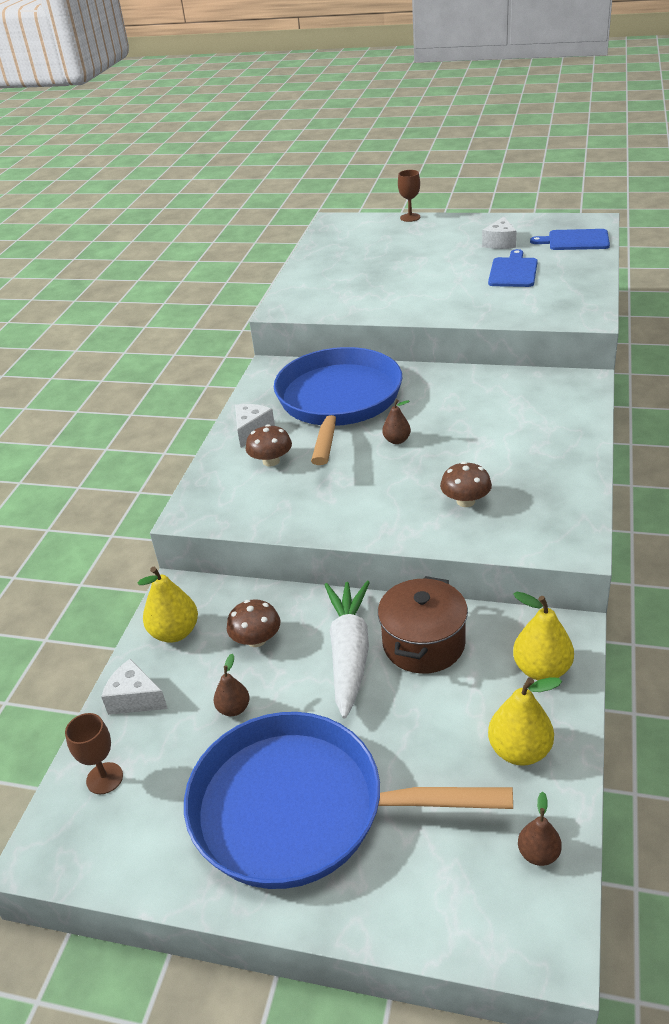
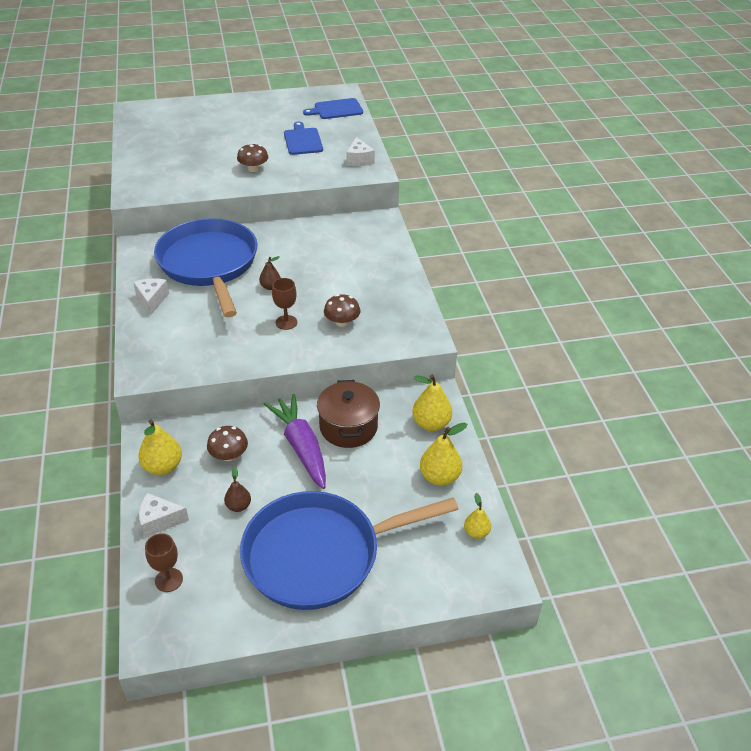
camera: 30 degrees left, 5 degrees up
(271, 461) = (181, 321): brown mushroom -> brown mushroom (253, 169)
(349, 653) = (301, 447): white carrot -> purple carrot
(410, 217) = (197, 100): brown goblet -> brown goblet (286, 322)
(500, 243) = (281, 117): white cheese -> white cheese (359, 160)
(538, 853) = (476, 532): brown pear -> yellow pear

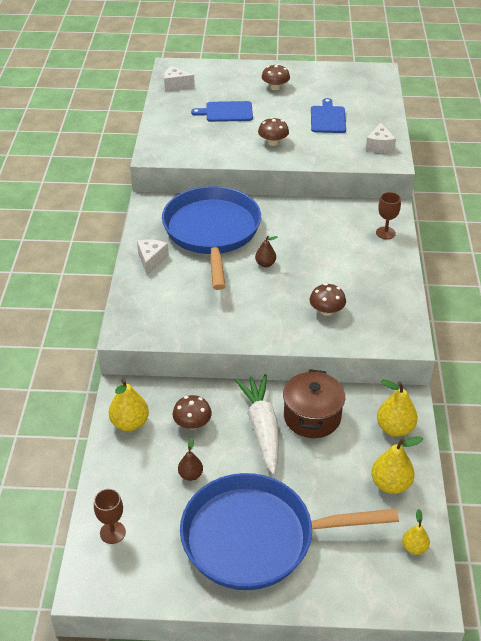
camera: 15 degrees right, 0 degrees up
(159, 521) = (116, 474): white cheese -> white cheese (176, 85)
(243, 117) = (275, 87): none -> brown mushroom
(286, 322) = (272, 302): brown goblet -> brown goblet (385, 233)
(301, 447) = (262, 428): purple carrot -> white carrot
(336, 109) = (369, 89): blue cutting board -> blue cutting board (226, 112)

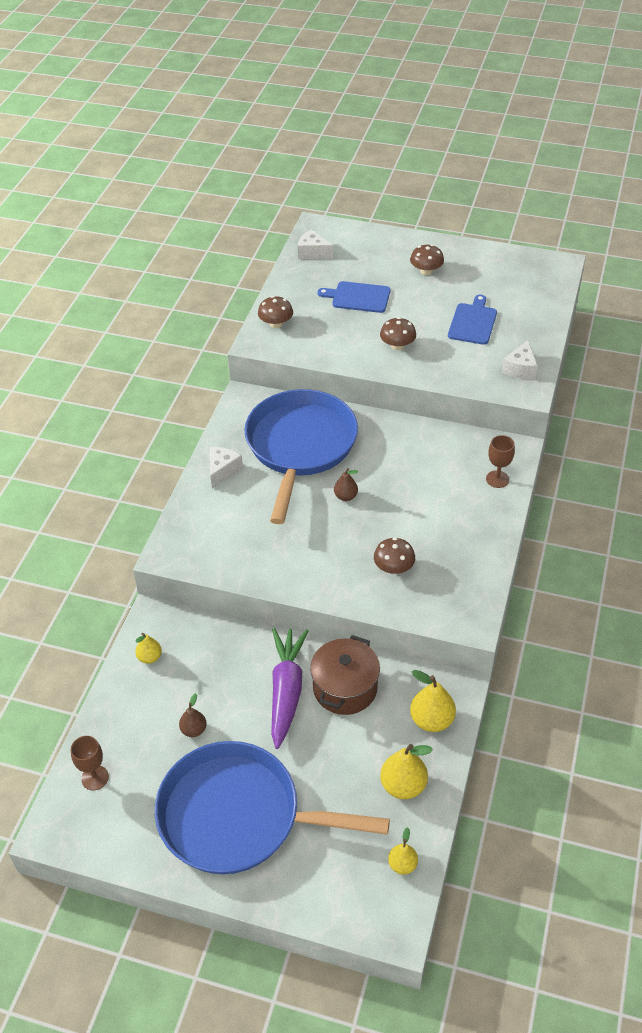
camera: 15 degrees right, 5 degrees up
(130, 423) = (150, 657): yellow pear -> yellow pear, size x0.60
(192, 423) = (214, 670): brown mushroom -> brown mushroom (276, 323)
(262, 428) = (286, 690): white carrot -> purple carrot

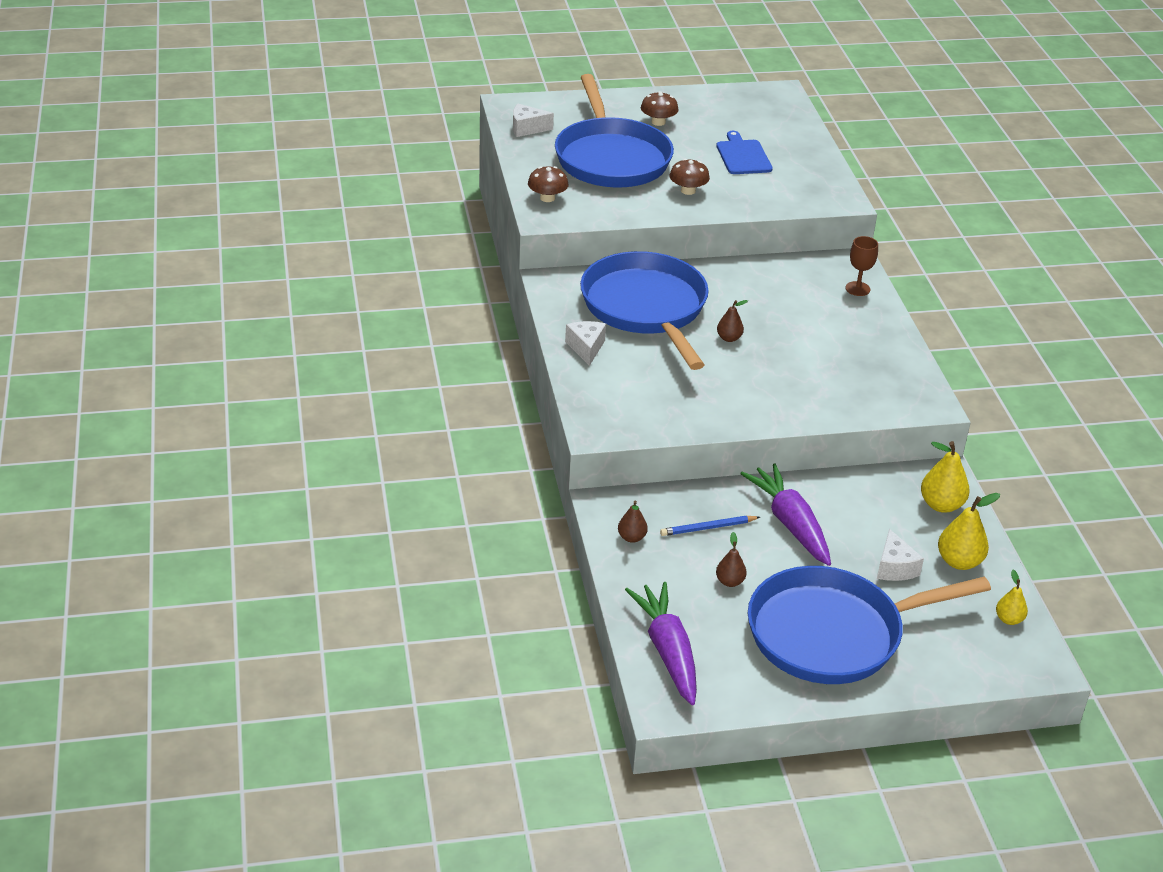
camera: 30 degrees left, 10 degrees down
(95, 778) = (667, 651): brown goblet -> purple carrot
(150, 657) = (631, 537): yellow pear -> brown pear
(216, 670) = (708, 528): none -> blue pencil
(345, 688) = (842, 505): brown pot -> none
(358, 297) = (611, 158): blue cutting board -> blue pan
(394, 567) = (825, 383): brown mushroom -> none
(520, 369) = (821, 184): white cheese -> white cheese (894, 568)

